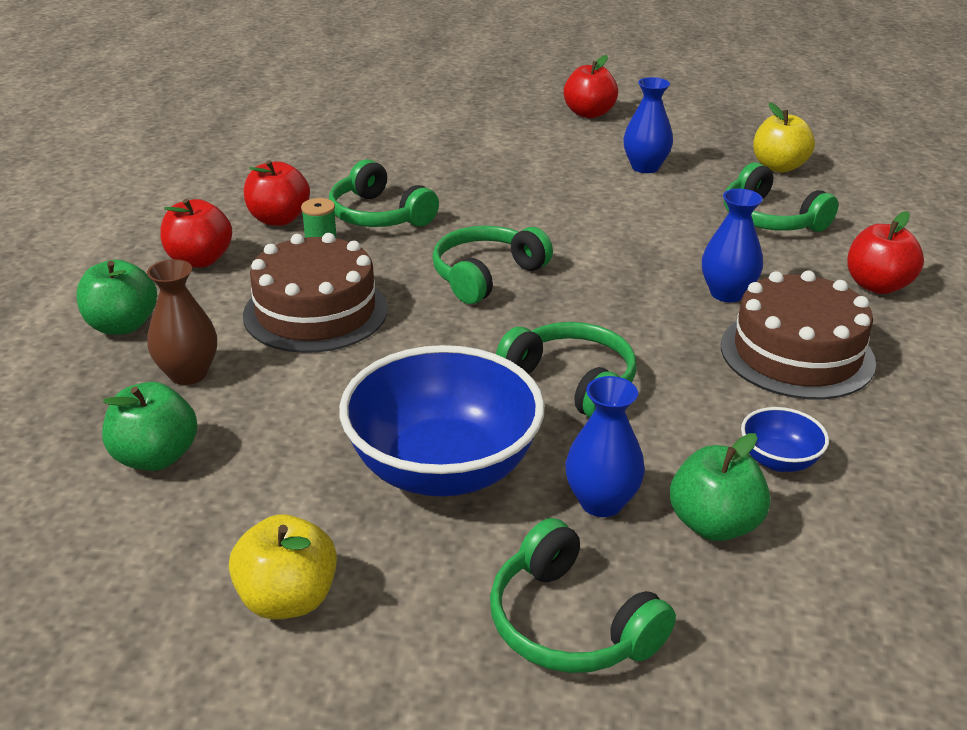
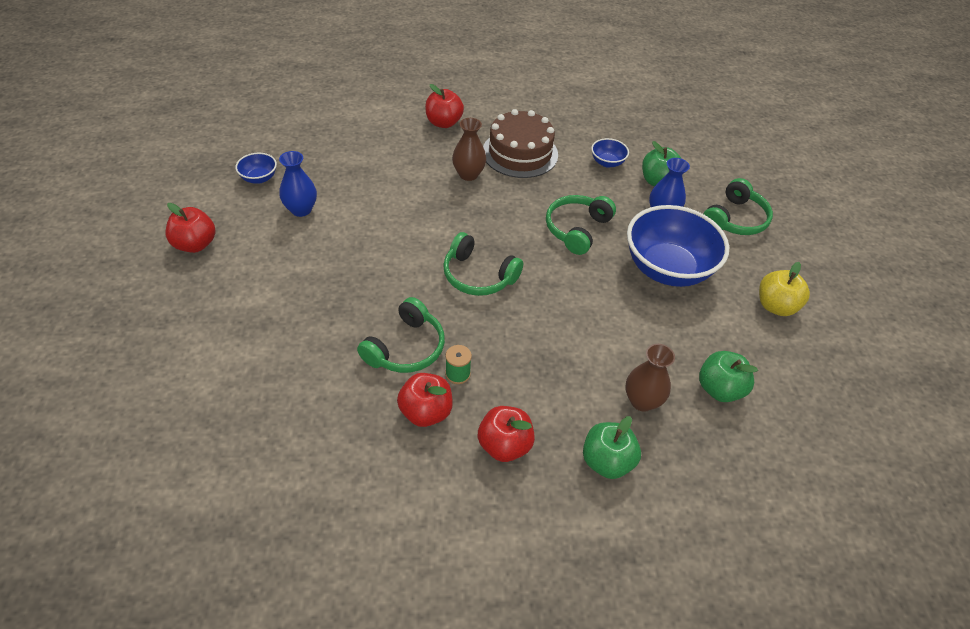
camera: 105 degrees left, 15 degrees up
(315, 312) = (550, 353): brown cake -> none
(710, 145) = (259, 178): none -> blue bowl
(727, 293) = (468, 174): blue vase -> brown vase
(770, 219) = (372, 155): green headphones -> none
(778, 167) = (294, 149): yellow apple -> none

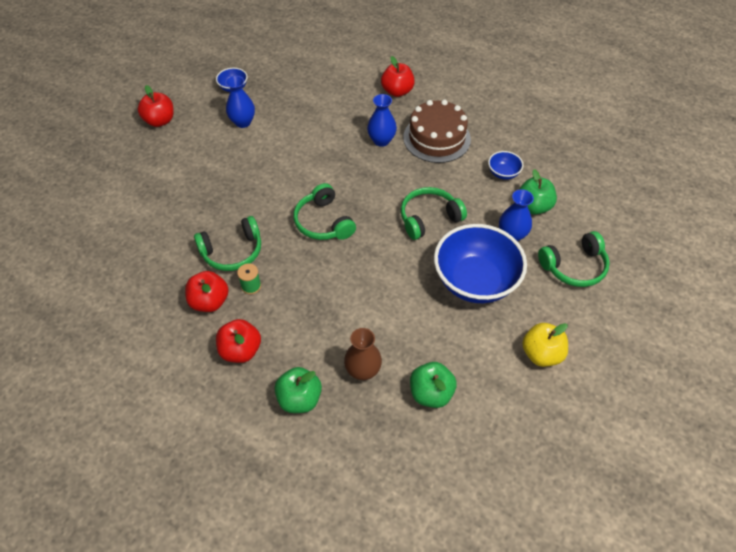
camera: 35 degrees right, 5 degrees up
(468, 174) = (381, 140): brown vase -> blue vase

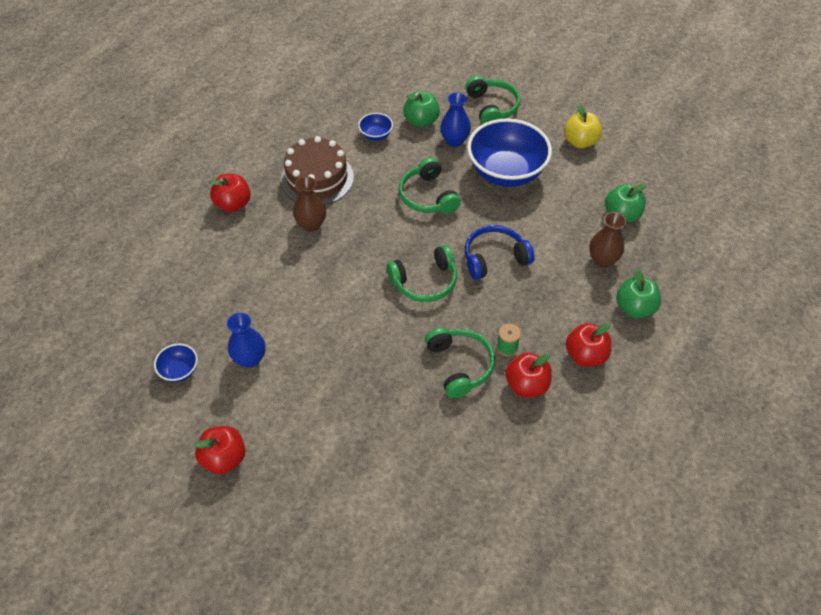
camera: 85 degrees left, 0 degrees up
(356, 274) = (494, 258): none -> blue headphones
(381, 140) = (311, 224): blue vase -> brown vase

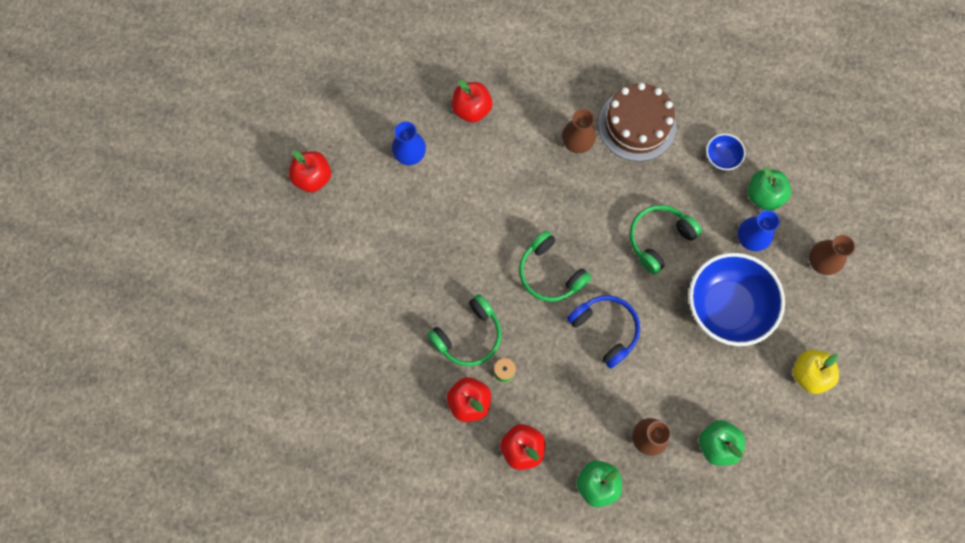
camera: 70 degrees right, 20 degrees up
(179, 370) = (378, 105): blue bowl -> none
(233, 204) = (572, 63): red apple -> red apple (471, 109)
(492, 107) = (820, 263): green headphones -> brown vase

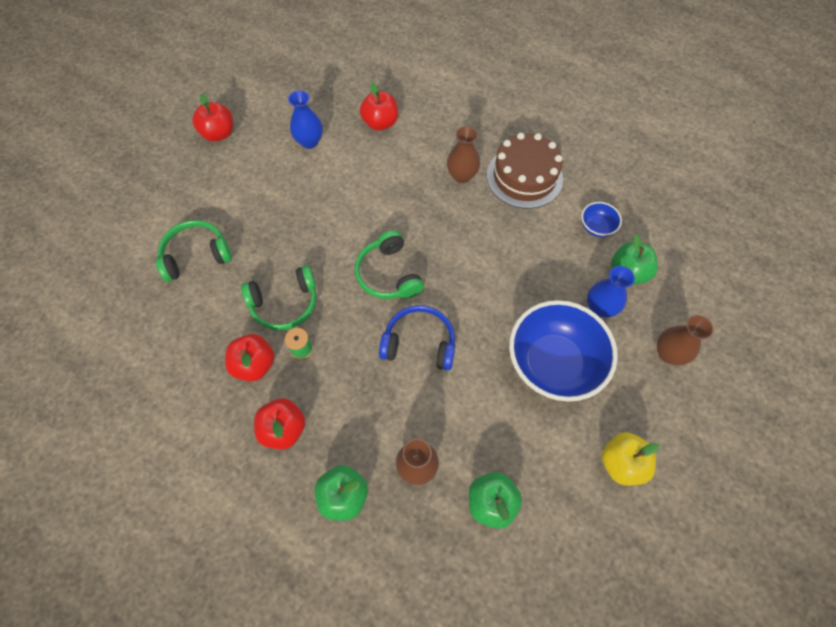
camera: 20 degrees right, 10 degrees down
(605, 330) = (419, 343): blue headphones -> blue headphones turned 60 degrees counterclockwise
(659, 239) = (507, 278): green headphones -> green headphones (196, 255)

